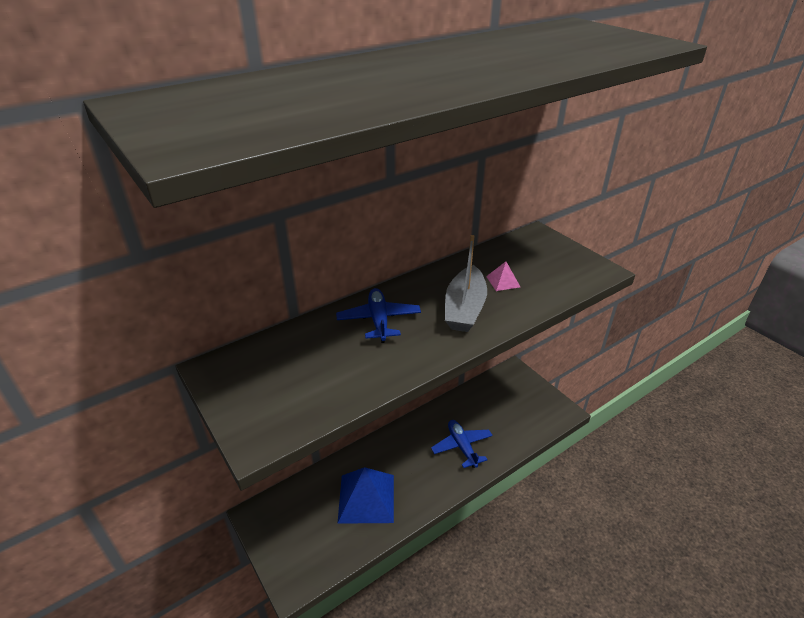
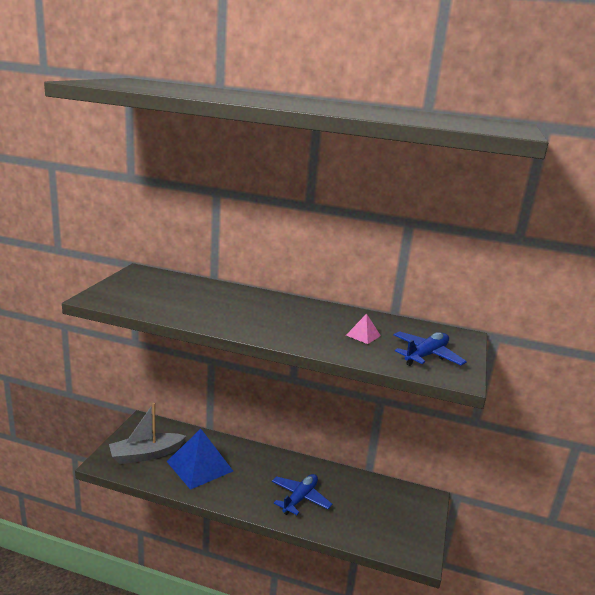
camera: 50 degrees right, 15 degrees down
(379, 320) = (245, 303): blue plane -> blue plane (426, 355)
(465, 309) = (303, 328): grey boat -> grey boat (146, 454)

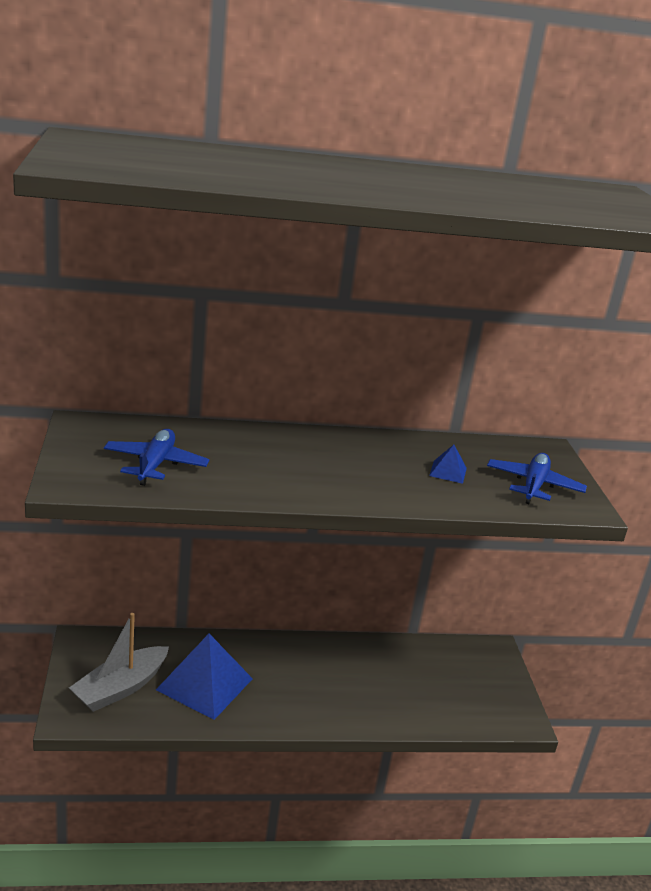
camera: 25 degrees left, 5 degrees up
(300, 498) = (356, 691): blue plane -> blue plane (155, 464)
(363, 335) = (448, 471): pink pyramid -> blue pyramid

